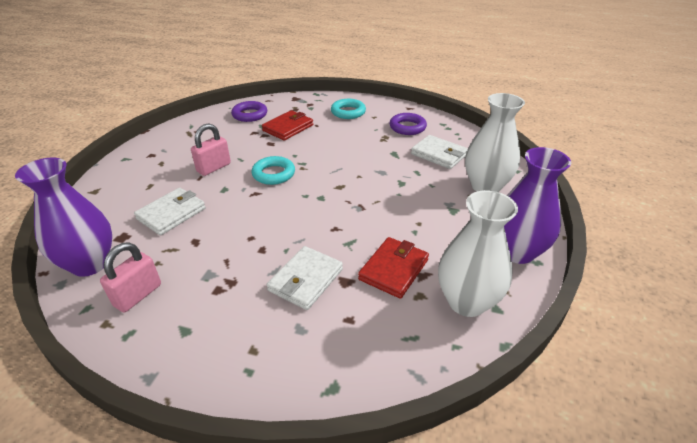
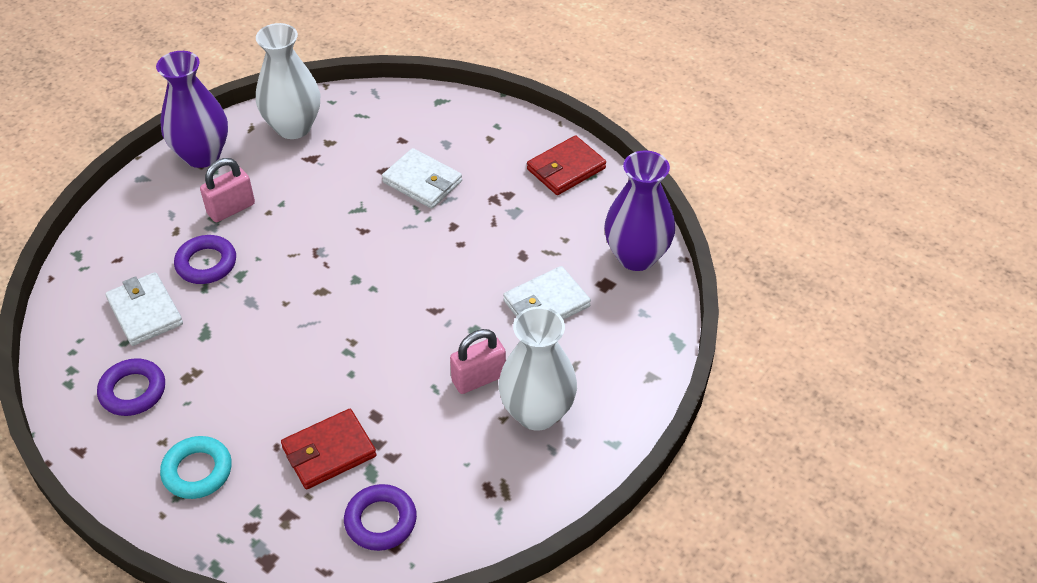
camera: 160 degrees left, 10 degrees up
(138, 295) = (584, 208): pink padlock -> pink padlock (231, 209)
(273, 174) = (397, 339): turquoise ring -> none
(306, 280) = (422, 182): white wallet -> white wallet turned 75 degrees clockwise
(393, 269) = (334, 170): red wallet -> red wallet (566, 169)
(429, 183) = (206, 263): none -> purple ring
(485, 186) = (144, 239): white vase -> white vase (537, 413)

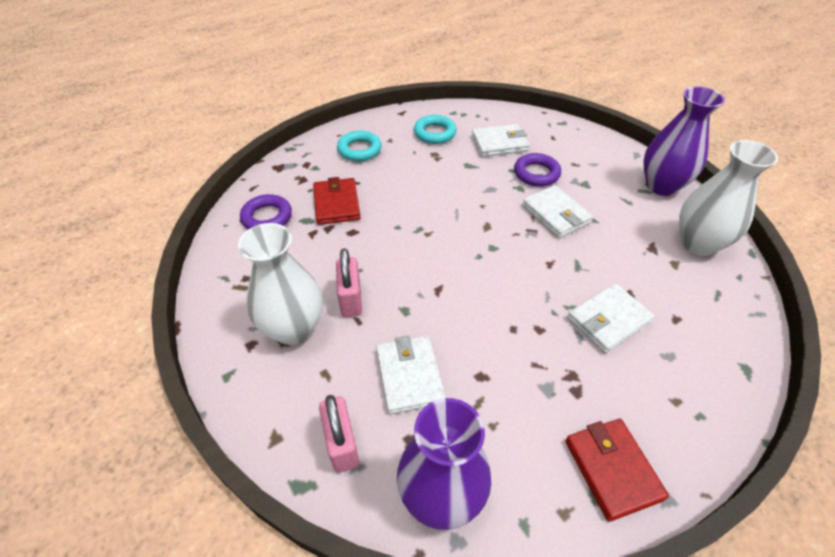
camera: 110 degrees right, 0 degrees up
(133, 391) = (434, 133): purple ring -> turquoise ring
(231, 209) = (593, 192): pink padlock -> pink padlock (342, 444)
(281, 236) = (555, 214): none -> white wallet

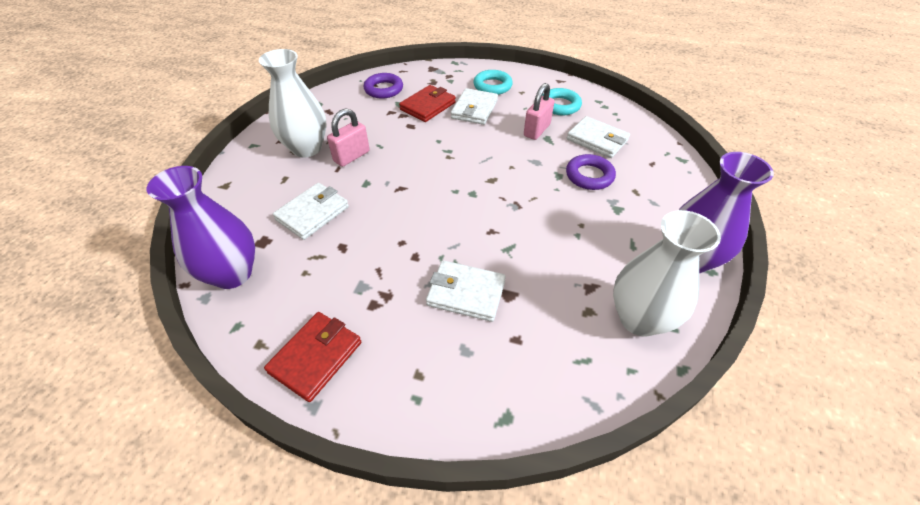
camera: 50 degrees right, 0 degrees up
(342, 444) = (239, 212): pink padlock -> pink padlock (536, 130)
(555, 214) = (553, 209): white wallet -> white wallet (474, 109)

